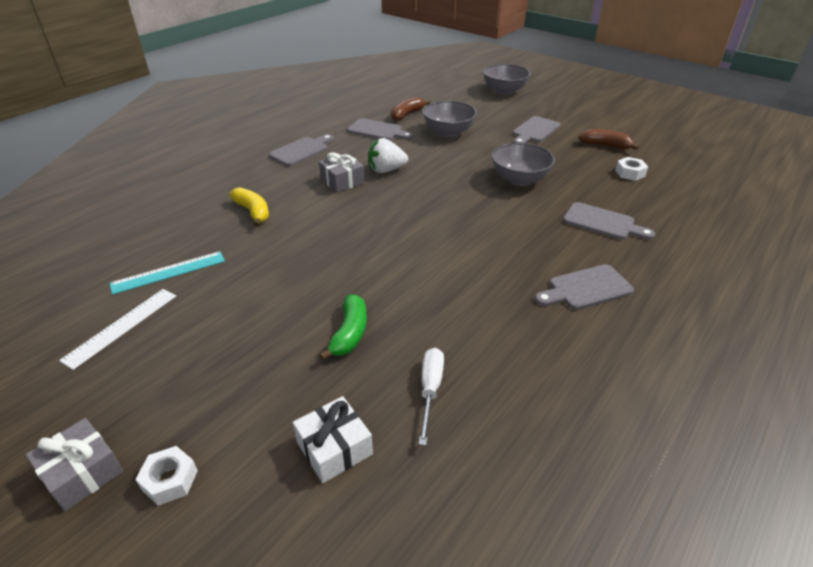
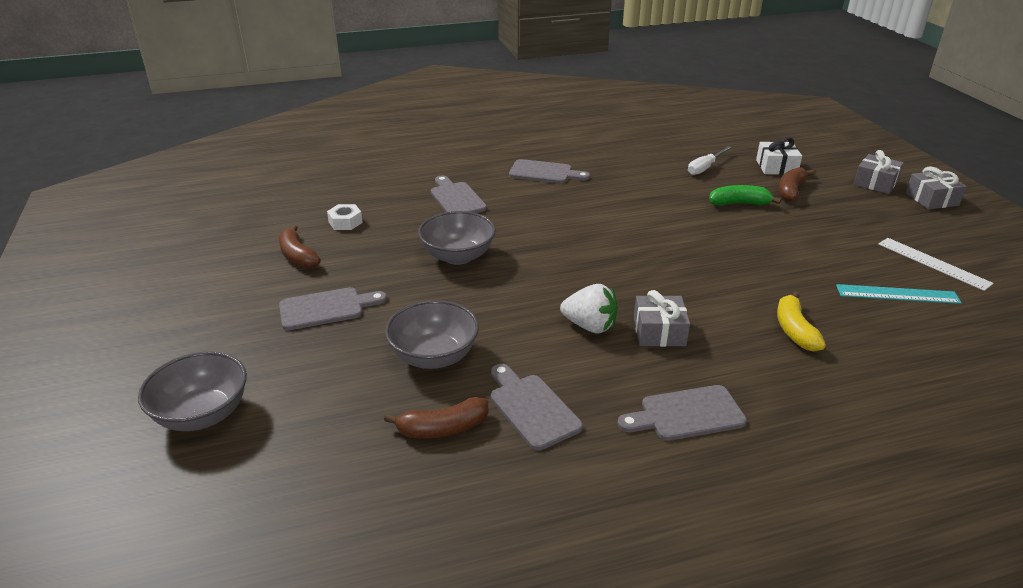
camera: 145 degrees left, 5 degrees down
(122, 327) = (933, 263): white ruler -> white ruler turned 75 degrees clockwise
(170, 480) = (875, 183): white nut -> grey gift
(297, 391) = (790, 190): none -> brown banana
(350, 333) = (739, 203): green banana -> green banana turned 45 degrees clockwise

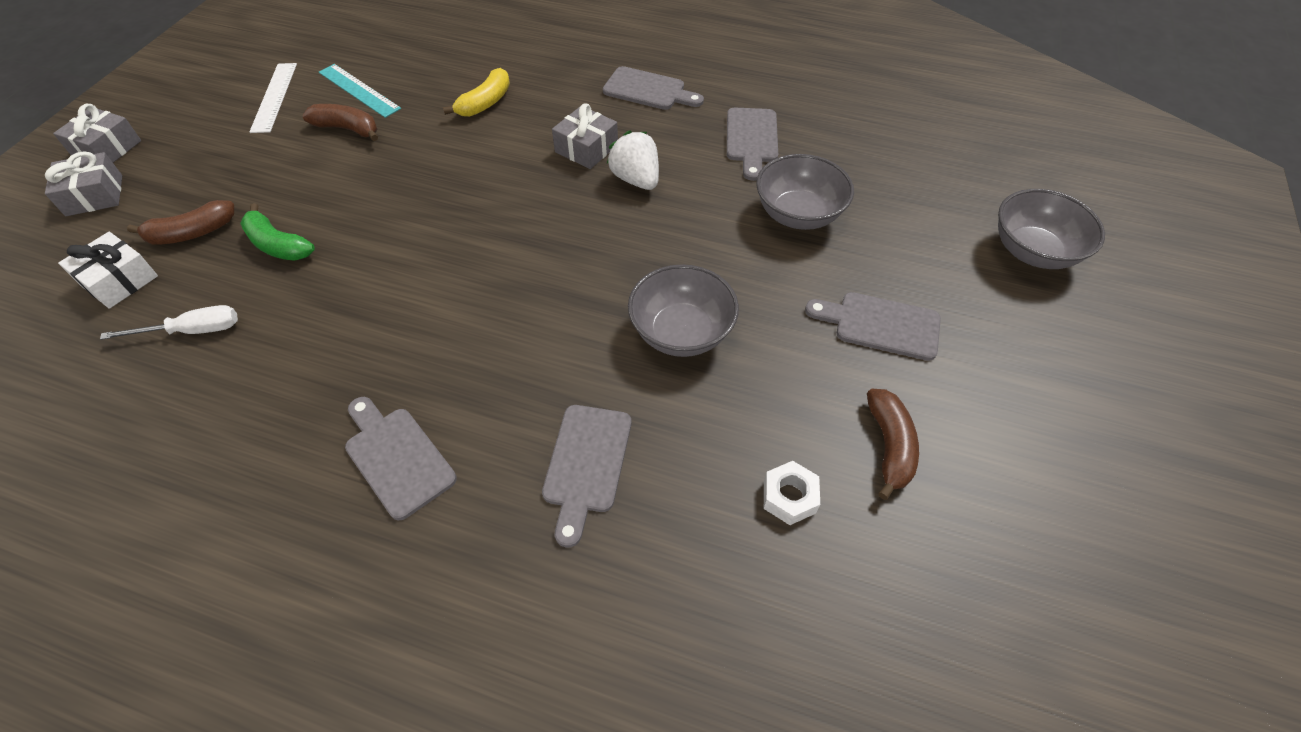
camera: 145 degrees left, 20 degrees up
(442, 428) = (830, 154): brown banana -> brown banana (348, 129)

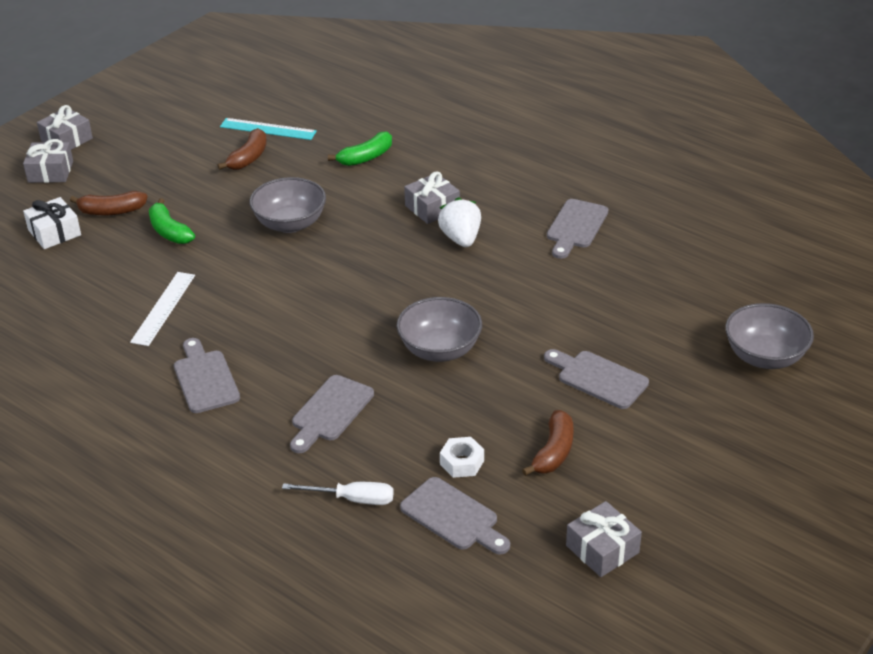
camera: 20 degrees right, 15 degrees down
(192, 331) = (95, 275): white screwdriver -> white screwdriver (352, 499)
(274, 97) = (200, 123): white ruler -> white ruler (163, 308)
(348, 129) = (248, 158): brown banana -> brown banana turned 75 degrees clockwise
(358, 90) = (268, 129): turquoise ruler -> turquoise ruler turned 45 degrees counterclockwise
(485, 103) = (366, 157): yellow banana -> green banana
(648, 90) = (508, 171): grey cutting board -> grey cutting board (453, 517)
(798, 214) = (580, 290): grey bowl -> grey bowl (290, 224)
(1030, 585) = (602, 549): none -> grey gift

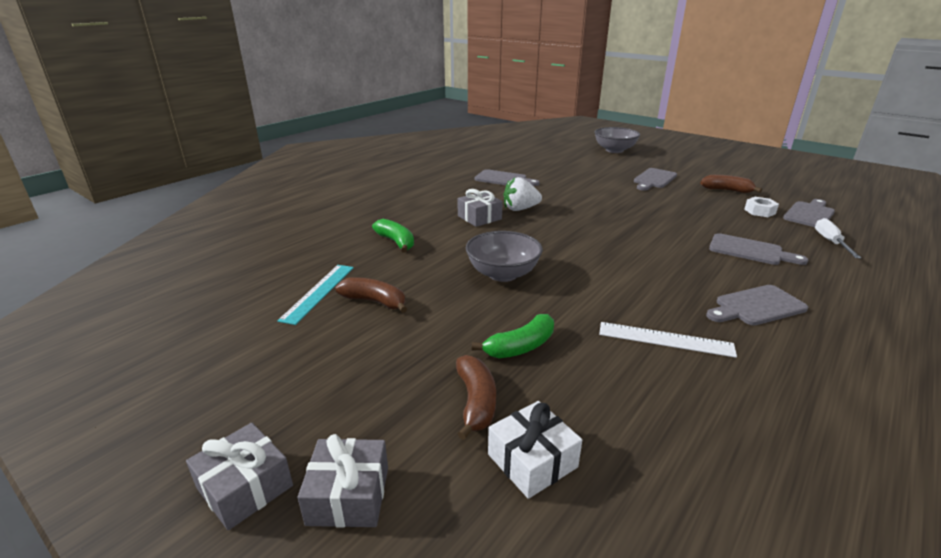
camera: 90 degrees left, 10 degrees down
(440, 350) = (653, 216): grey bowl -> none
(602, 549) = (791, 183): grey gift -> none

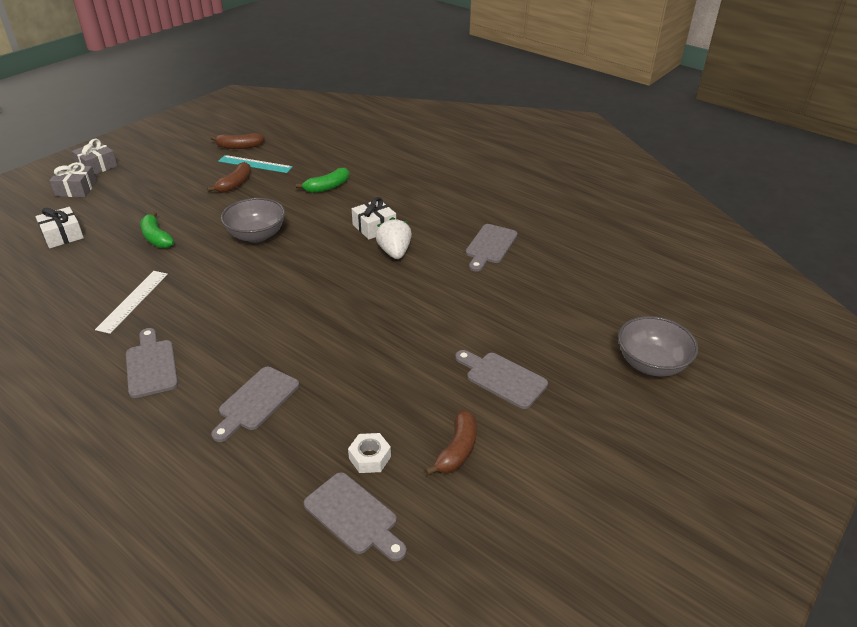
camera: 90 degrees right, 10 degrees up
(476, 402) = (114, 220): brown banana -> brown banana (239, 147)
(479, 217) = (374, 227): grey gift -> white gift
(830, 242) = (259, 493): white screwdriver -> none

